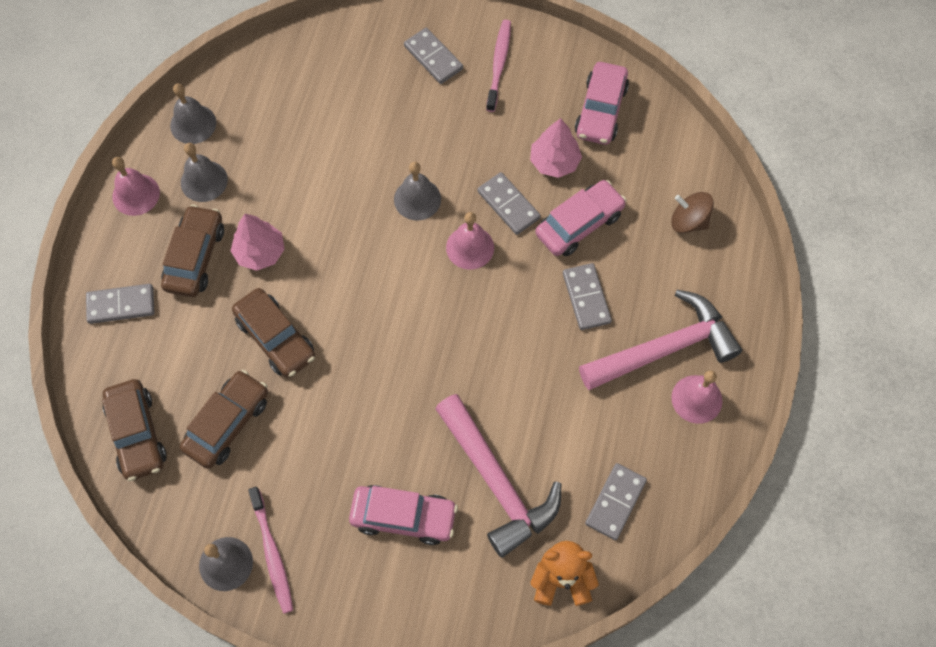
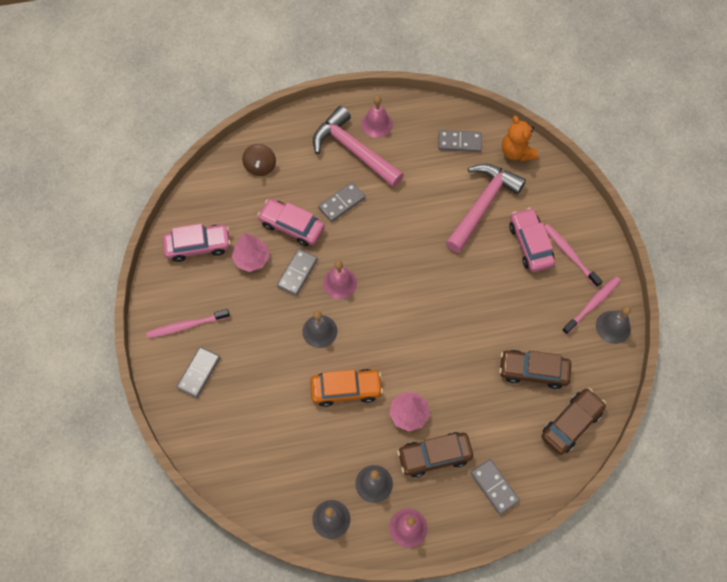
camera: 115 degrees left, 0 degrees up
(276, 338) = (463, 371): brown car -> none
(328, 198) = (346, 389): none -> orange car
(360, 565) = (570, 254): none -> pink toothbrush

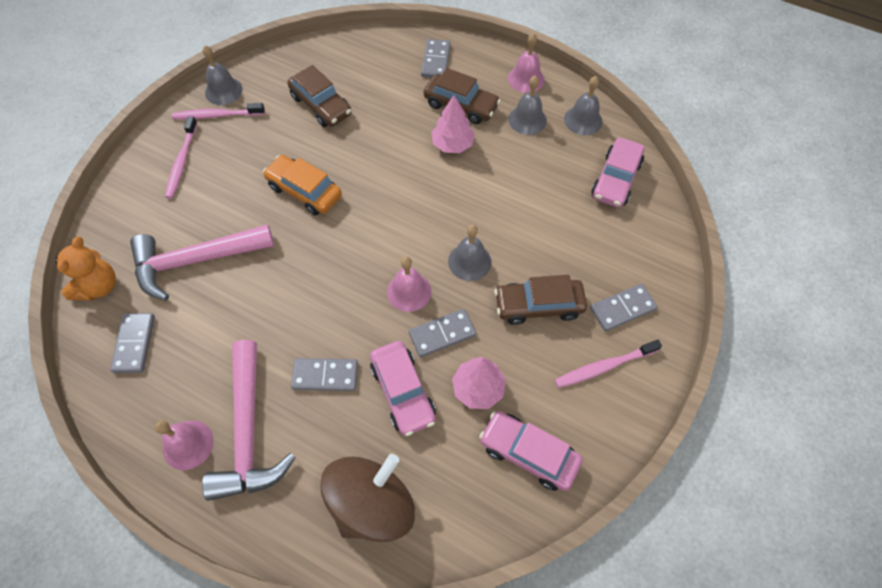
camera: 140 degrees left, 5 degrees down
(187, 325) = (604, 366): pink toothbrush -> pink toothbrush turned 135 degrees clockwise
(260, 166) = (372, 504): brown spinning top -> brown spinning top, size x1.85
(346, 389) = (489, 197): orange car -> orange car (304, 191)
(459, 142) = (135, 344): grey domino -> grey domino turned 45 degrees clockwise
(530, 244) = (201, 194): pink car -> pink car (615, 179)
(571, 423) = (335, 58): brown car -> brown car (538, 306)

